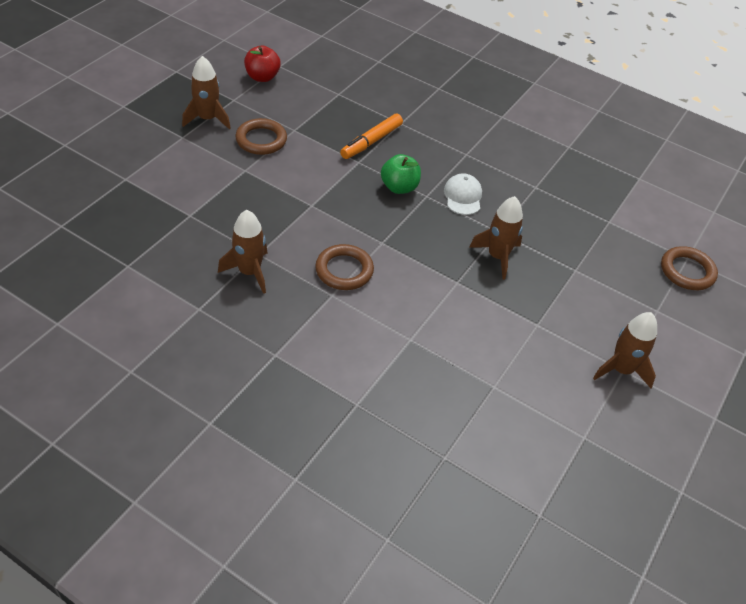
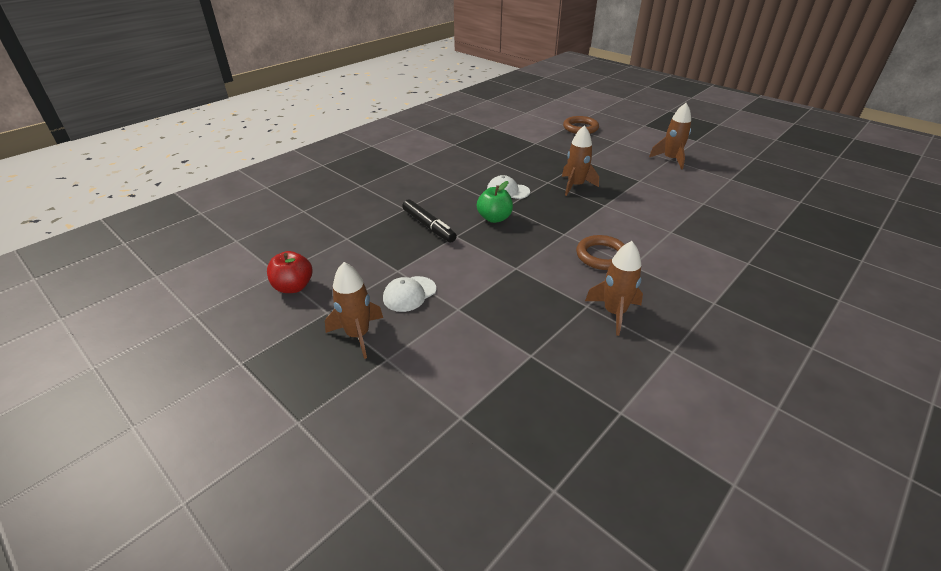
camera: 75 degrees left, 10 degrees down
(261, 140) = (409, 294): brown ring -> white cap
(371, 142) = (428, 226): orange marker -> black marker

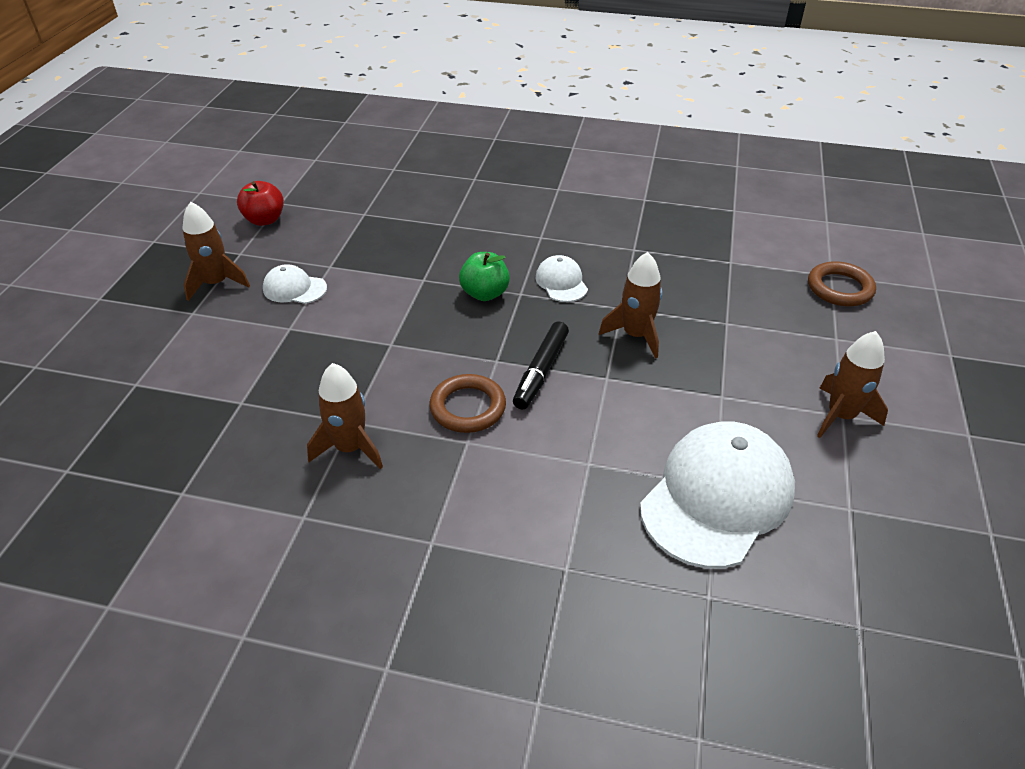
camera: 60 degrees right, 5 degrees up
(428, 226) = (427, 254): black marker -> black marker (541, 371)
(712, 205) = (717, 497): none -> white cap

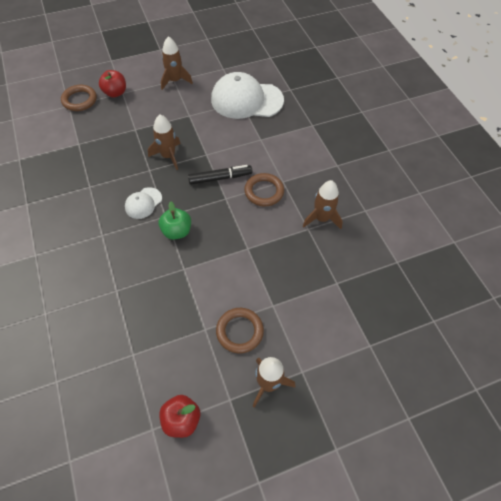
camera: 125 degrees left, 15 degrees up
(294, 288) = (239, 331): white cap -> brown ring
(840, 330) = (115, 93): none -> red apple

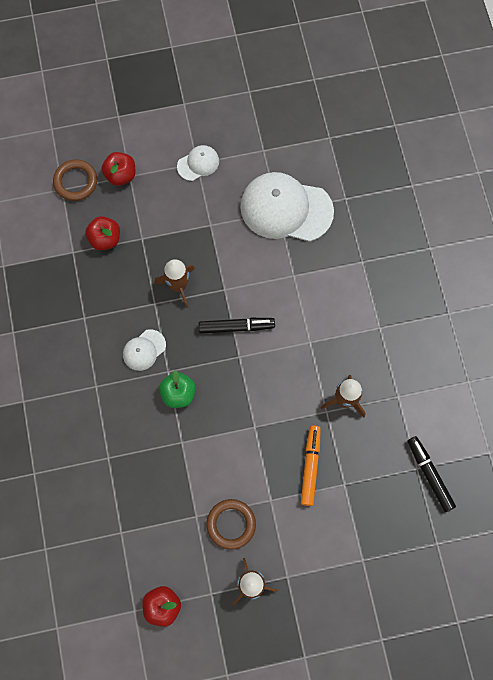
camera: 10 degrees right, 15 degrees up
(105, 132) = (105, 239): none -> red apple
(175, 80) = (198, 163): brown rocket -> white cap
(264, 191) = (285, 354): brown ring -> none
(303, 272) = (310, 466): none -> orange marker
(409, 265) = (429, 474): none -> black marker

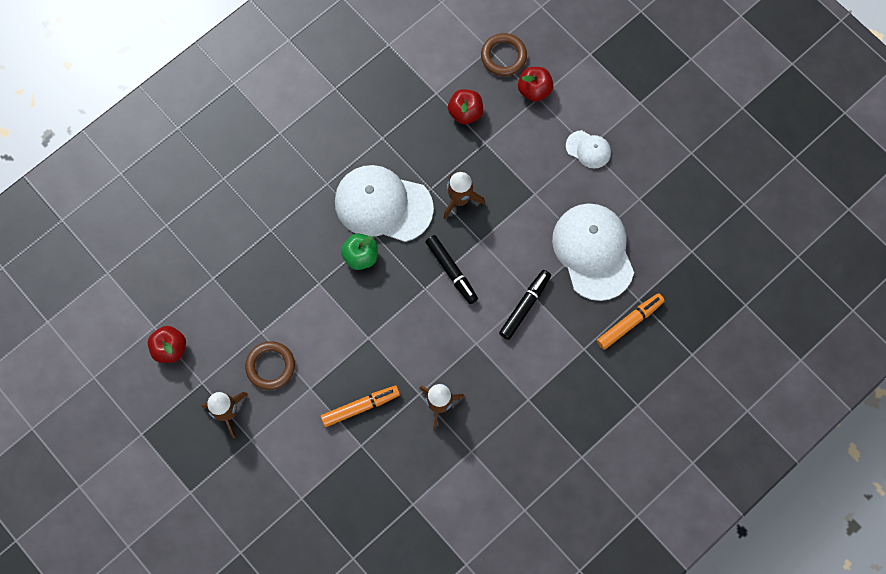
camera: 60 degrees right, 0 degrees up
(144, 350) = (383, 204): white cap -> white cap, size x2.11
(360, 215) = (629, 322): none -> orange marker
(429, 474) = (414, 519): black marker -> black marker (525, 306)

